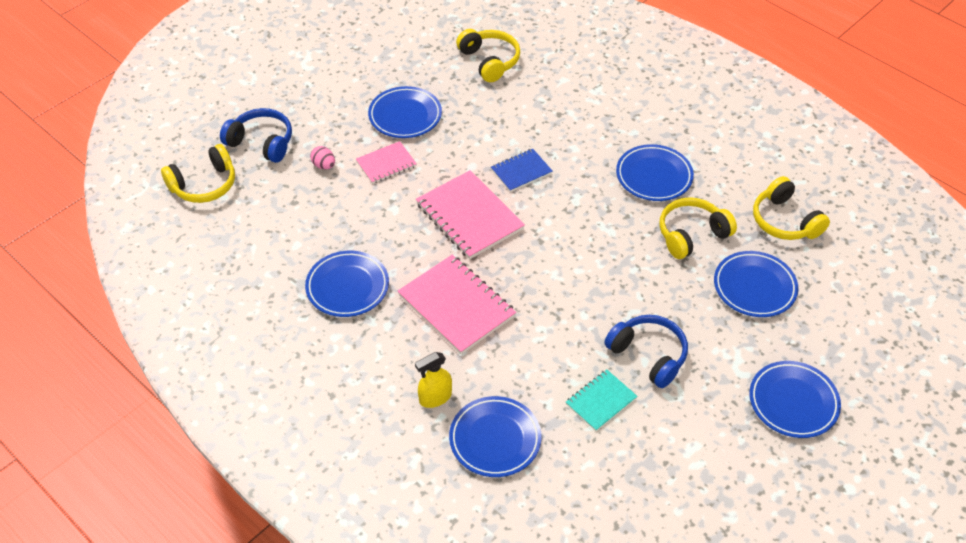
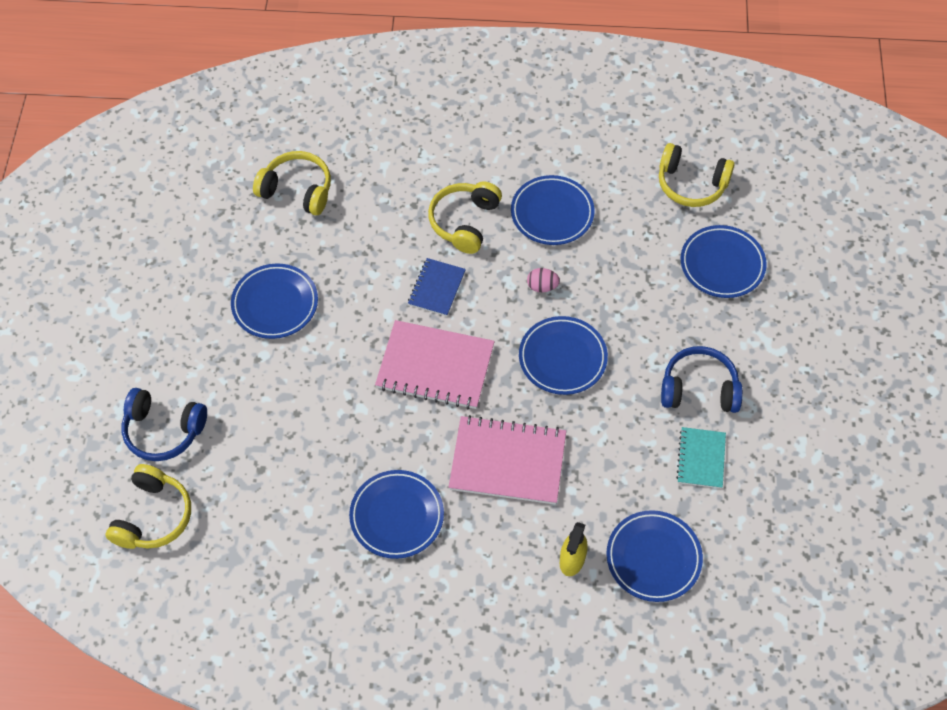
camera: 40 degrees left, 10 degrees up
(261, 142) = (163, 430): blue headphones -> blue headphones turned 150 degrees counterclockwise
(324, 165) = (250, 411): pink egg -> pink egg (542, 286)
(386, 164) = (307, 367): pink notebook -> none
(691, 234) = (632, 250): yellow headphones -> yellow headphones (464, 222)
(793, 402) = (836, 348): blue plate -> blue plate (562, 358)

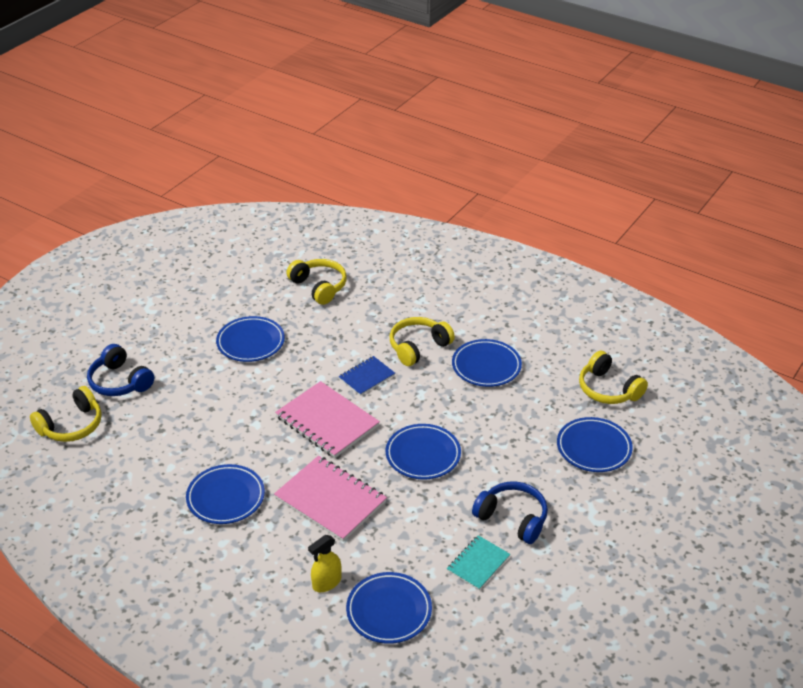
camera: 30 degrees right, 20 degrees down
(542, 286) = (443, 406): pink egg -> none

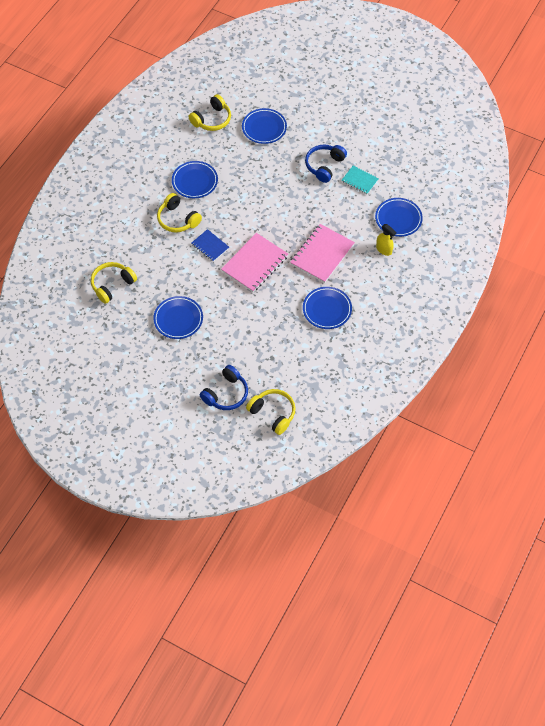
camera: 95 degrees left, 20 degrees up
(423, 455) = (279, 211): blue plate -> none

